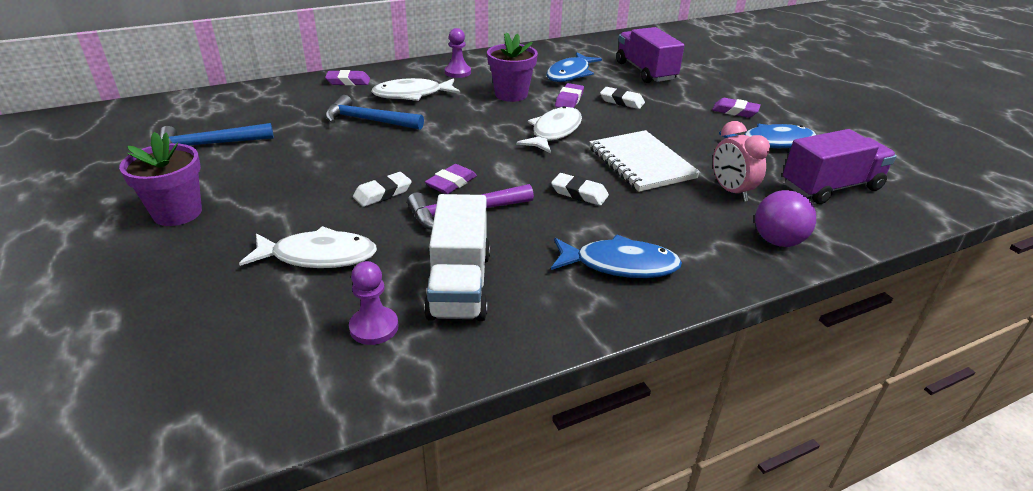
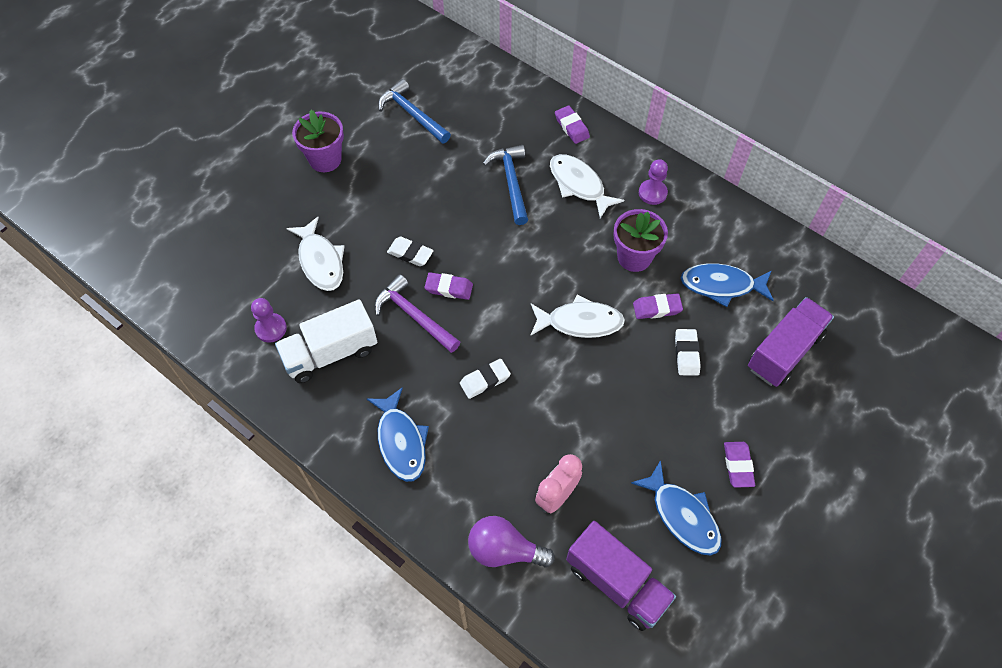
camera: 65 degrees right, 25 degrees up
(579, 193) = (485, 380): white eraser -> white eraser turned 60 degrees clockwise
(641, 163) = (564, 410): white notebook -> none

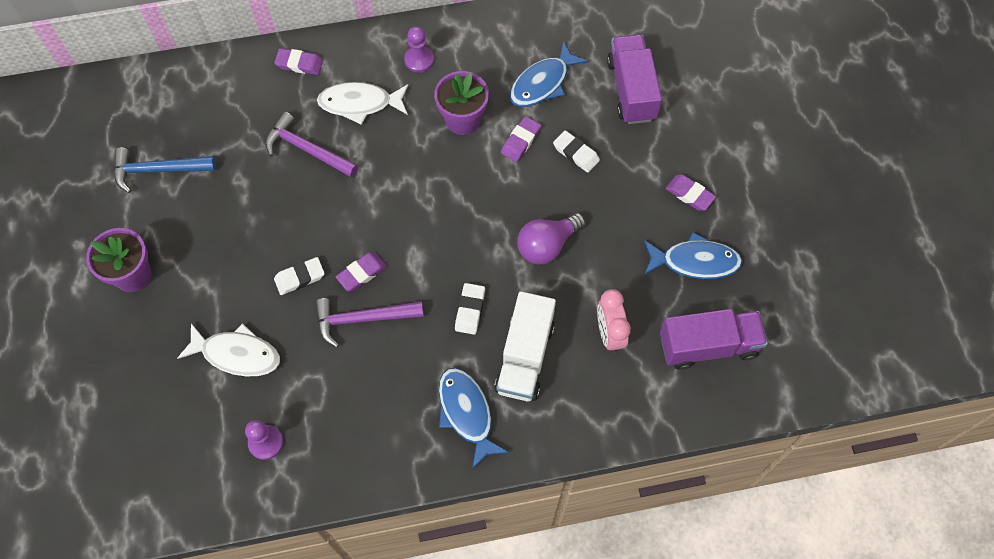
camera: 50 degrees left, 5 degrees up
(331, 353) = (336, 410): white truck -> white truck (525, 357)
(401, 441) = (466, 413): blue fish -> blue fish turned 135 degrees counterclockwise
(504, 550) = (621, 404): purple light bulb -> purple light bulb (547, 245)
(511, 182) = (307, 150): blue hammer -> purple hammer
(580, 322) = (483, 203): white fish -> none

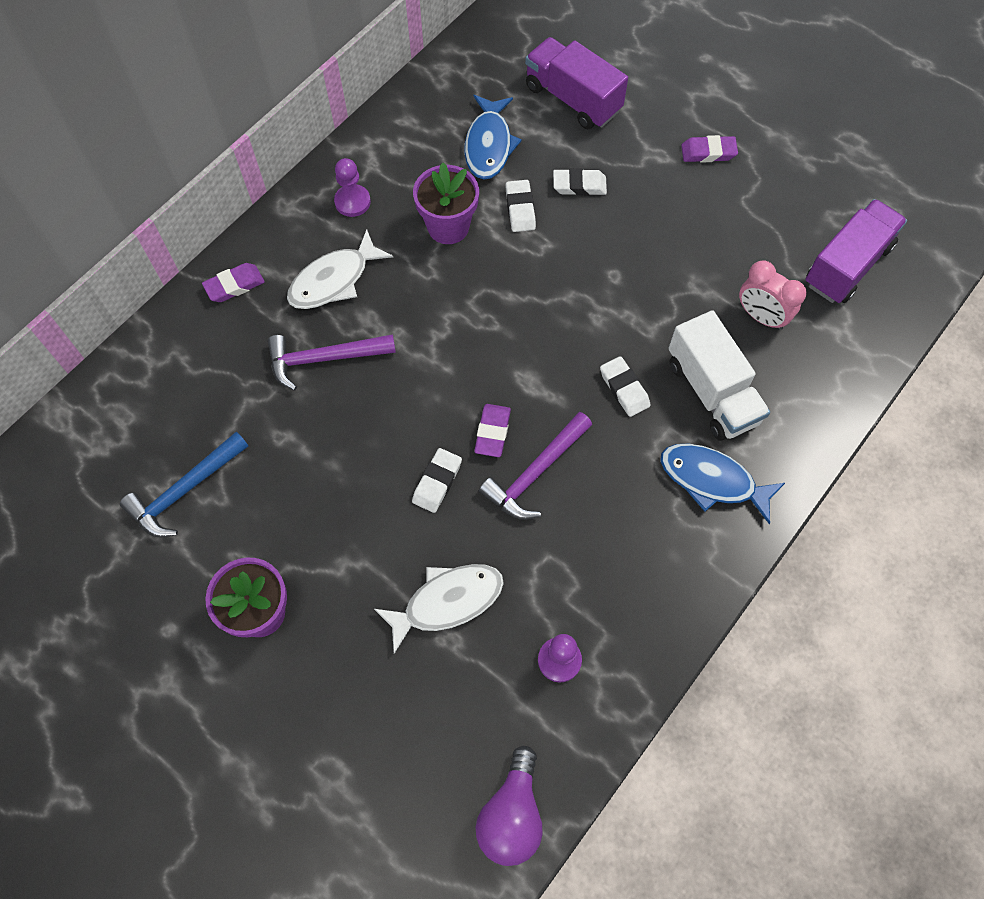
camera: 40 degrees left, 0 degrees up
(521, 141) = (520, 209): purple eraser -> white eraser
(547, 245) = (634, 282): purple light bulb -> purple light bulb (511, 814)
(695, 261) = (768, 204): blue fish -> none

